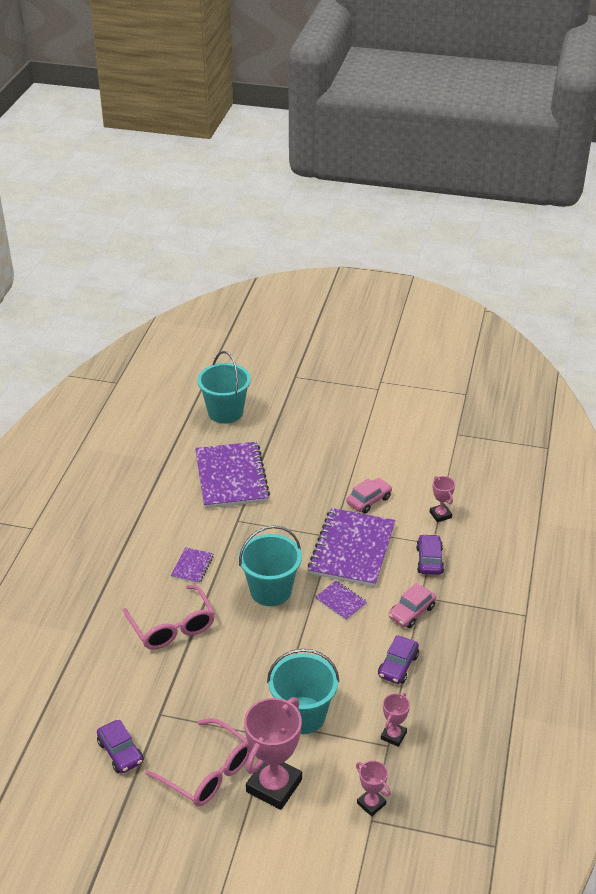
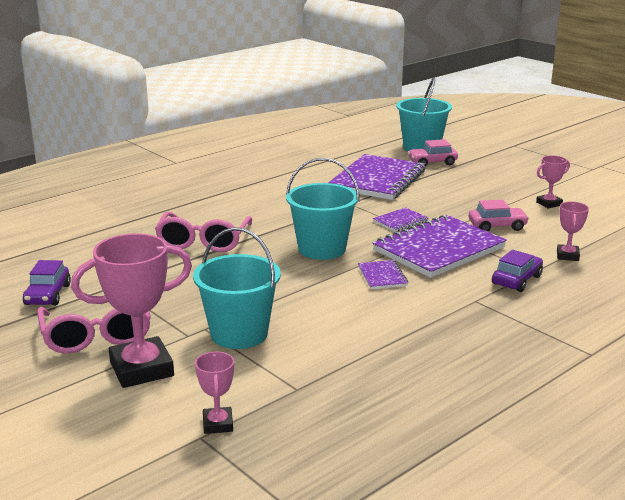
camera: 35 degrees right, 15 degrees down
(192, 566) = (271, 215): purple notebook -> purple notebook (400, 221)
(393, 735) = (312, 384): pink trophy -> pink trophy (549, 203)
(398, 666) = (386, 337): purple car -> none
(411, 612) = (450, 307): pink car -> pink car (432, 162)

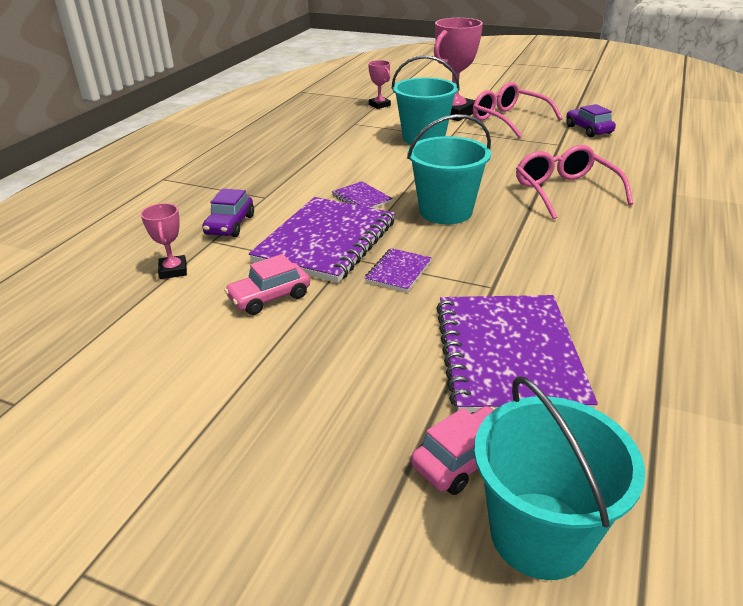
camera: 155 degrees right, 10 degrees up
(549, 203) = (196, 376): pink trophy -> none

